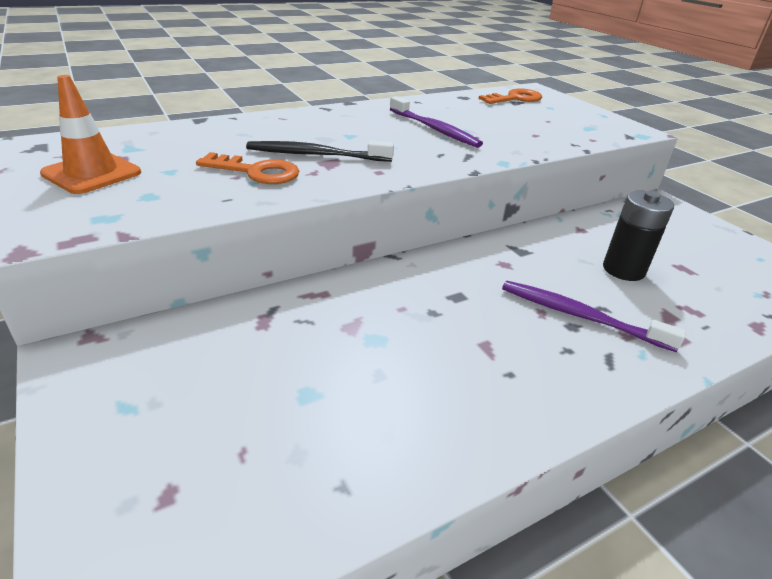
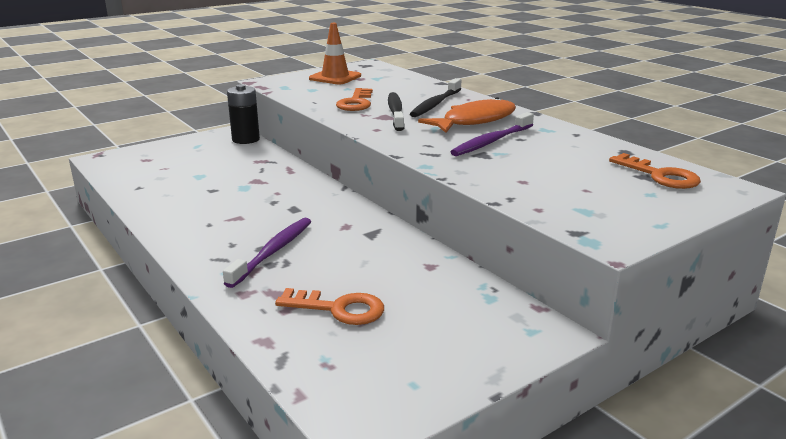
camera: 85 degrees right, 10 degrees down
(293, 133) = (435, 104): none -> black toothbrush
(367, 126) = (475, 121): none -> orange fish
(623, 270) = (352, 280): black battery -> black battery (246, 139)
(679, 281) = (338, 309): none -> orange key

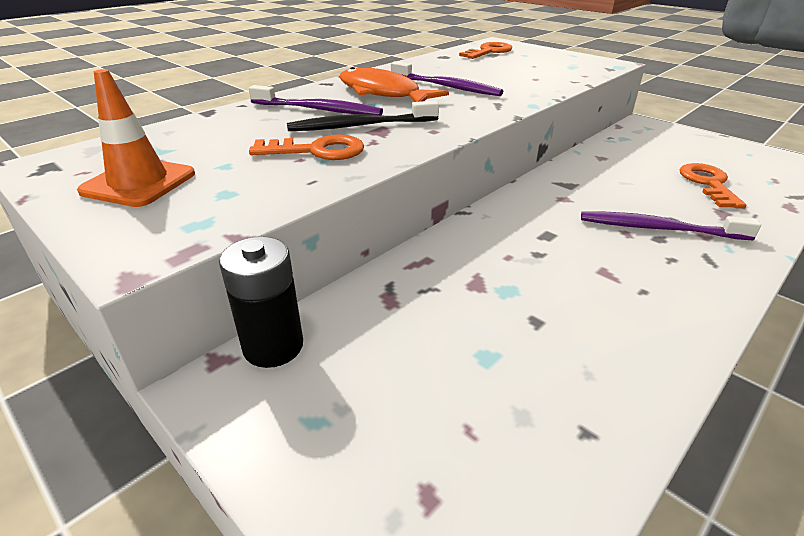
camera: 100 degrees left, 10 degrees up
(435, 104) = (318, 110): black toothbrush -> purple toothbrush

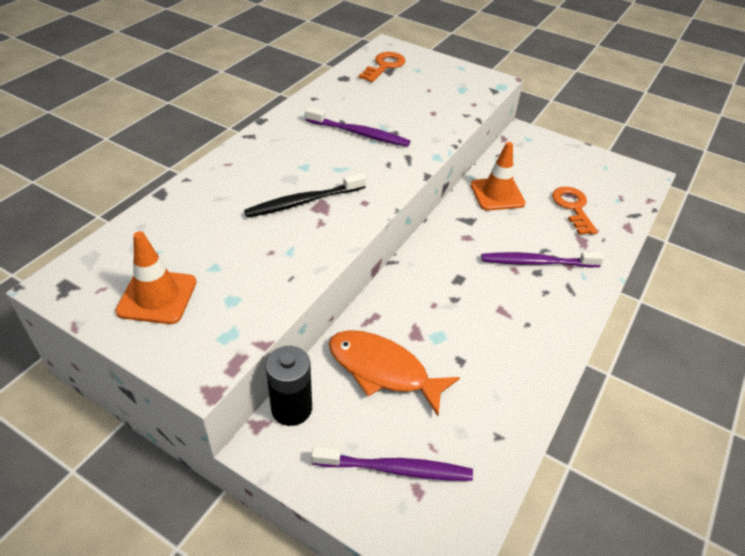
camera: 15 degrees left, 10 degrees up
(317, 151) = (280, 240): orange key -> none
(318, 110) = (259, 181): purple toothbrush -> purple toothbrush (396, 469)
(382, 93) = (306, 149): orange fish -> orange fish (383, 370)
(607, 166) = (497, 194): none -> orange traffic cone

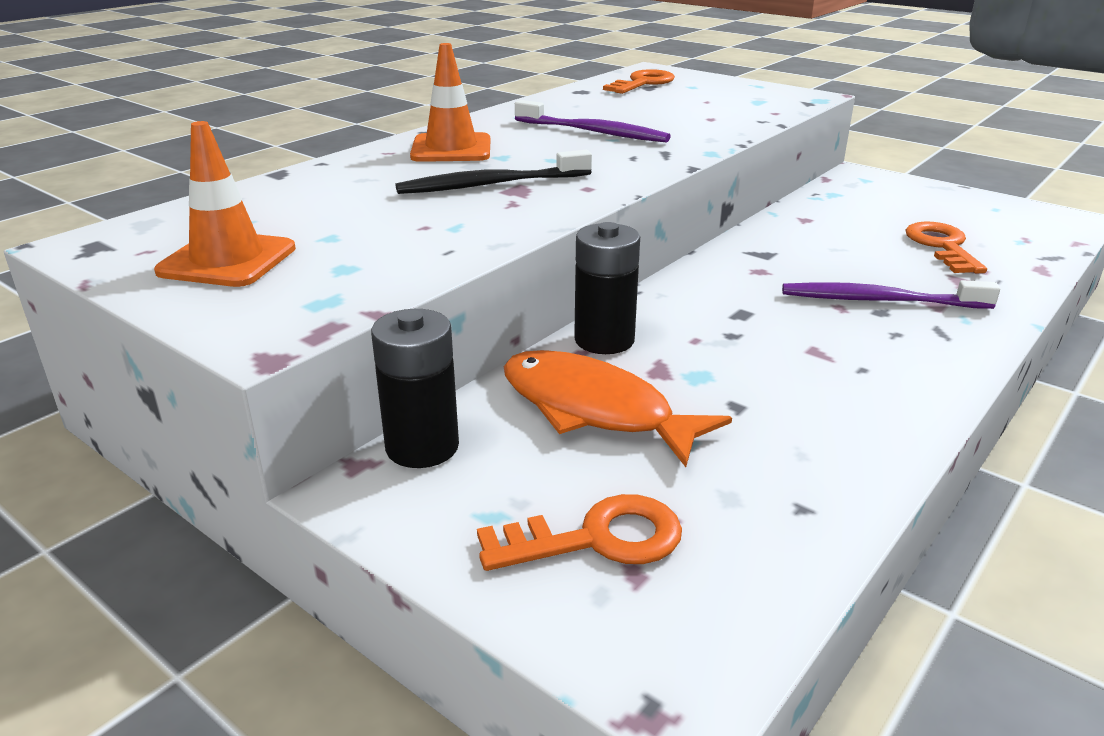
camera: 10 degrees right, 15 degrees down
(381, 309) = (604, 340): none -> black battery
(396, 469) = (596, 539): purple toothbrush -> orange key
(497, 194) = (813, 229): orange traffic cone -> orange traffic cone (451, 149)

